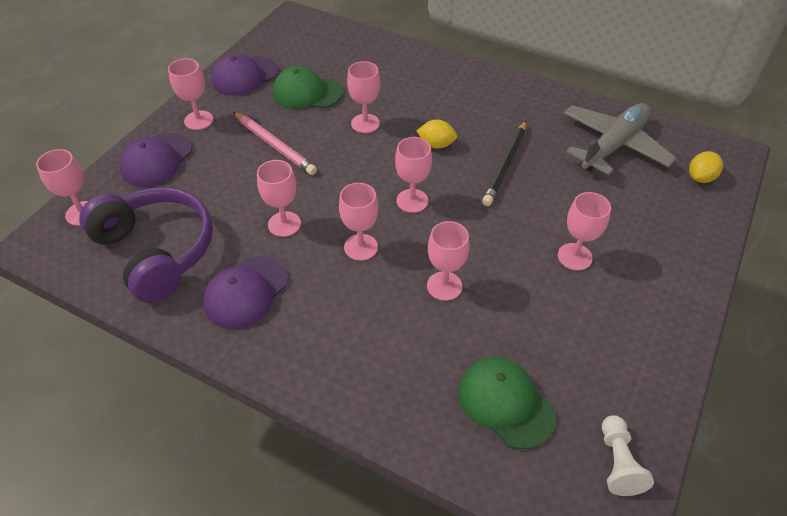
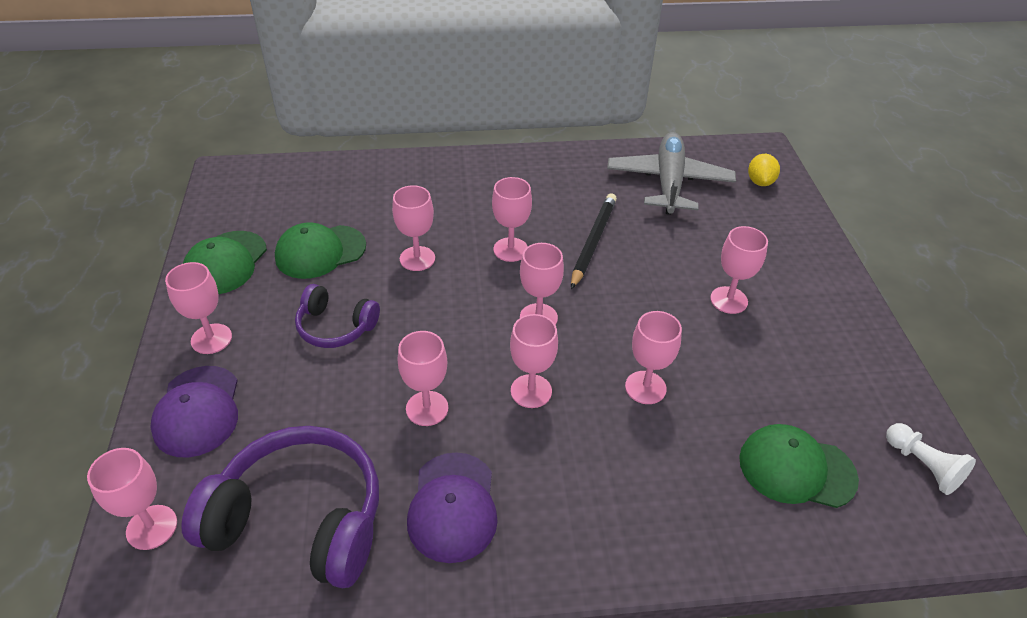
camera: 35 degrees left, 5 degrees down
(245, 76) = (225, 263): purple cap -> green cap
(274, 145) = (335, 327): pink pencil -> purple headphones
(436, 145) = (510, 249): yellow lemon -> pink goblet
(505, 165) = (593, 242): black pencil -> black pencil turned 150 degrees counterclockwise

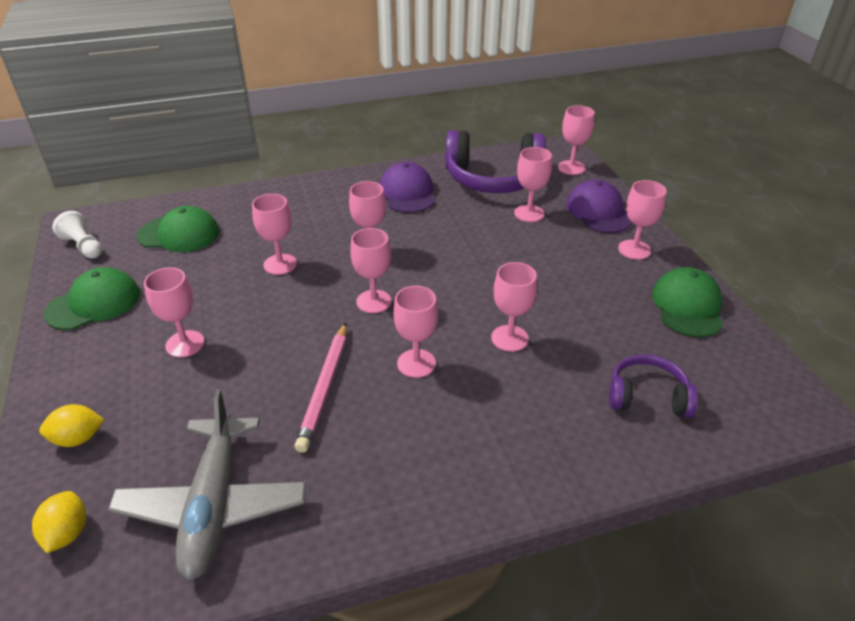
camera: 170 degrees right, 5 degrees down
(320, 252) = (610, 330): green cap -> green cap (94, 303)
(335, 327) = (545, 270): purple headphones -> purple headphones (647, 397)
(427, 408) = (444, 232): pink goblet -> pink goblet (529, 213)
(593, 242) = (324, 388): black pencil -> pink pencil
(786, 234) = (78, 438): none -> yellow lemon

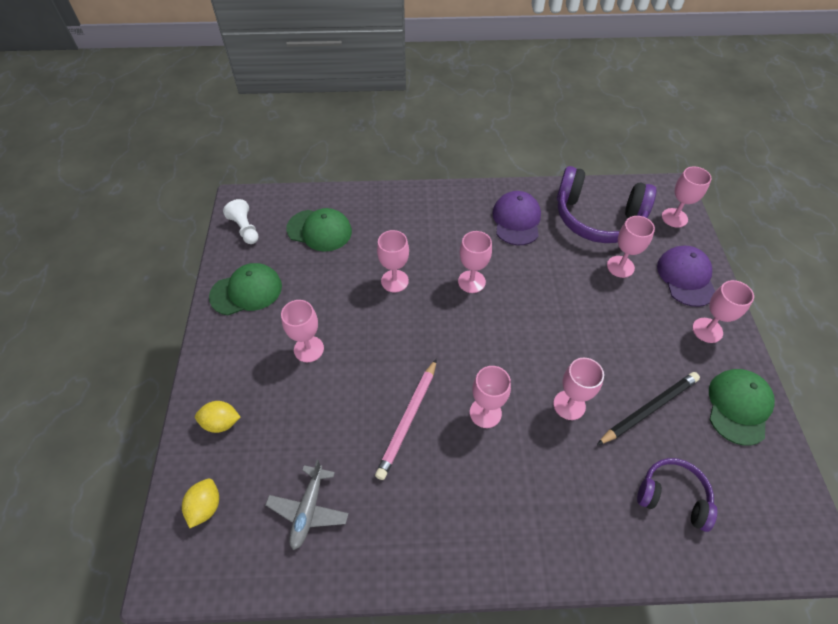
camera: 15 degrees right, 15 degrees up
(213, 505) = (308, 510): grey plane -> grey plane, size x0.59
(374, 301) = (463, 339): pink goblet -> none
(597, 325) = (649, 409): none -> black pencil

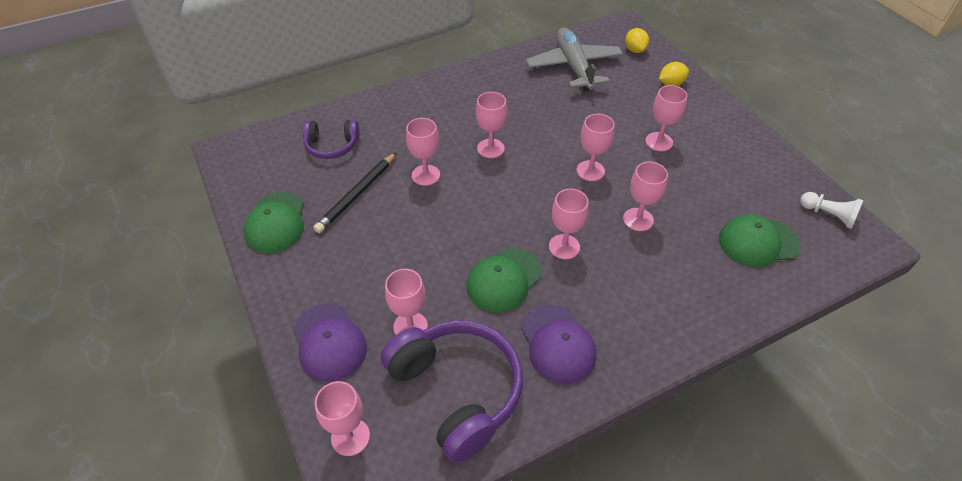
camera: 155 degrees right, 5 degrees down
(246, 291) = (755, 163): green cap -> green cap (504, 280)
(308, 510) = (573, 67): grey plane -> grey plane, size x1.70
(407, 420) = (546, 126): pink pencil -> none
(597, 218) = (457, 391): purple headphones -> purple headphones turned 60 degrees clockwise
(707, 330) = (304, 285): pink goblet -> pink goblet (590, 171)

